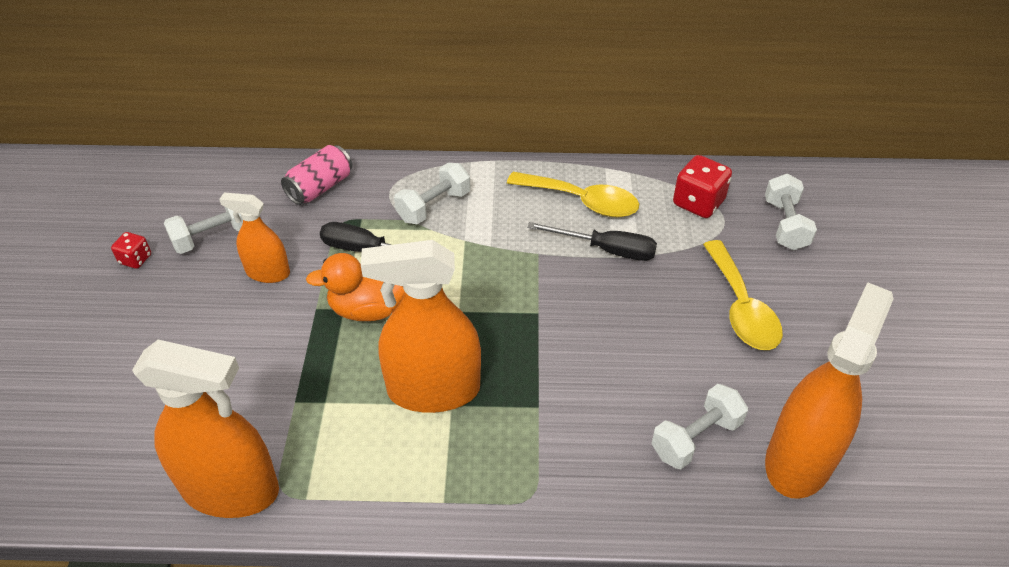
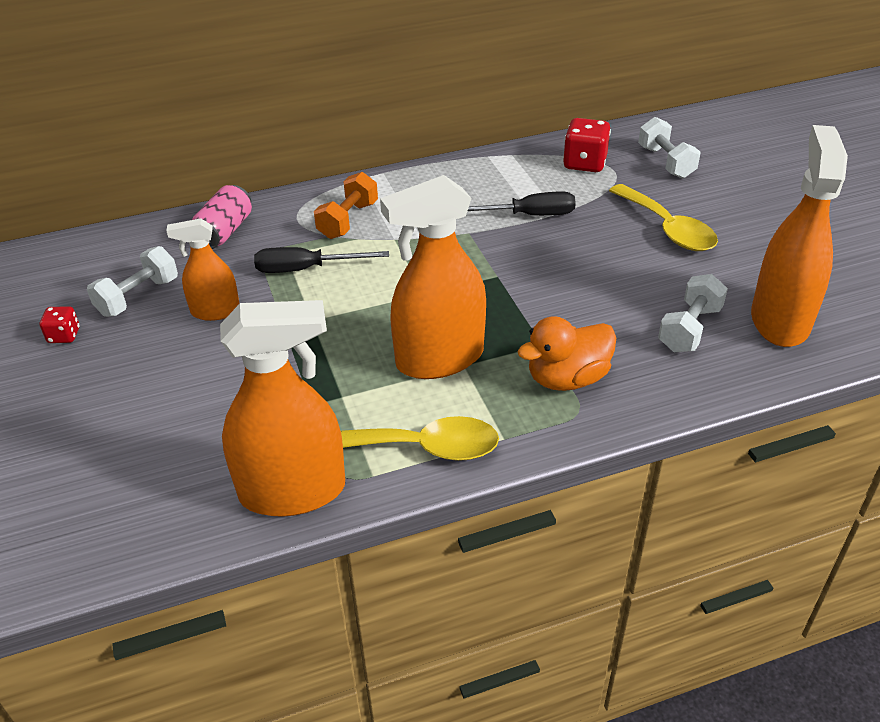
camera: 20 degrees left, 5 degrees down
(368, 309) = (337, 314): orange duck -> orange duck (567, 378)
(434, 206) = (348, 220): white dumbbell -> orange dumbbell
(582, 201) = (483, 185): yellow spoon -> yellow spoon (421, 447)

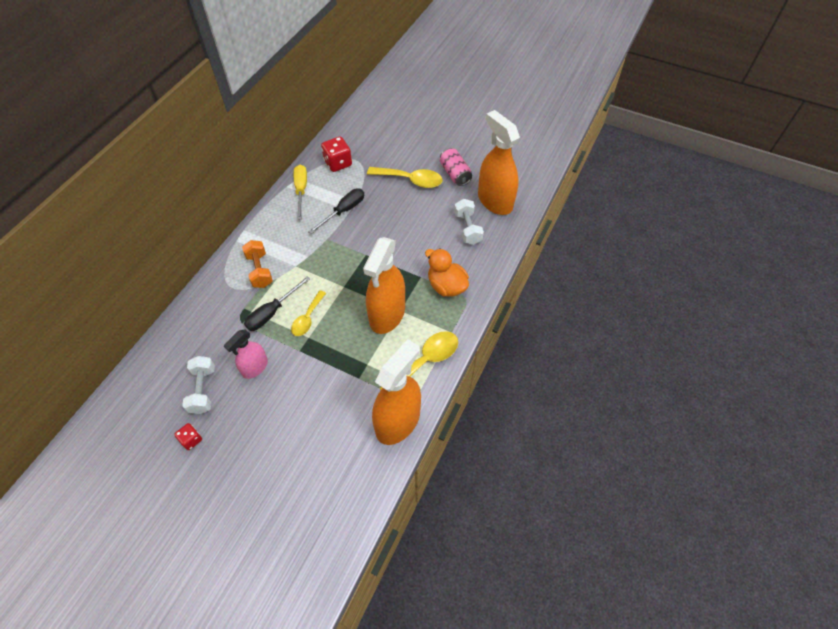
camera: 45 degrees left, 15 degrees up
(215, 311) = (255, 367): orange spray bottle -> pink spray bottle
(224, 231) = (201, 321): pink can -> pink can (455, 174)
(337, 300) = (307, 318): none -> yellow spoon
(500, 168) = (301, 191): none -> yellow screwdriver
(567, 378) = (446, 286): orange duck -> orange duck turned 120 degrees clockwise
(666, 162) = (373, 141): white dumbbell -> none

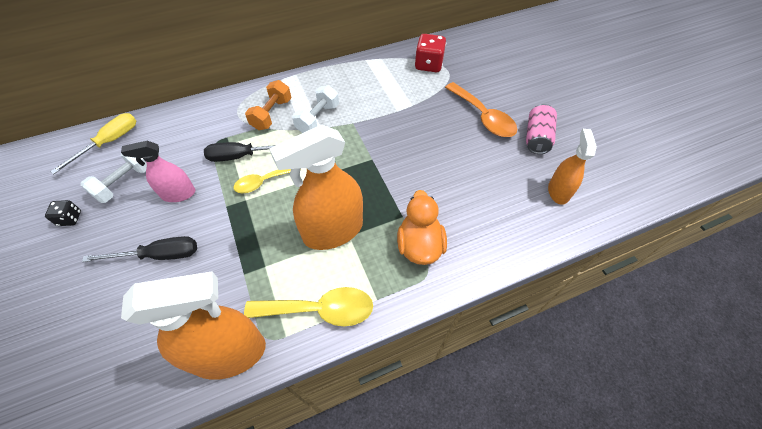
camera: 40 degrees right, 0 degrees up
(191, 440) = (70, 218): red dice -> black dice
(301, 191) = (373, 70): yellow screwdriver -> yellow screwdriver (109, 142)
(343, 211) = (392, 108): black screwdriver -> black screwdriver (159, 255)
(410, 180) = (483, 117): yellow spoon -> orange spoon
(467, 228) = (499, 200): white dumbbell -> white dumbbell (318, 119)
(495, 201) = (558, 191): orange spray bottle -> orange spray bottle, size x0.56

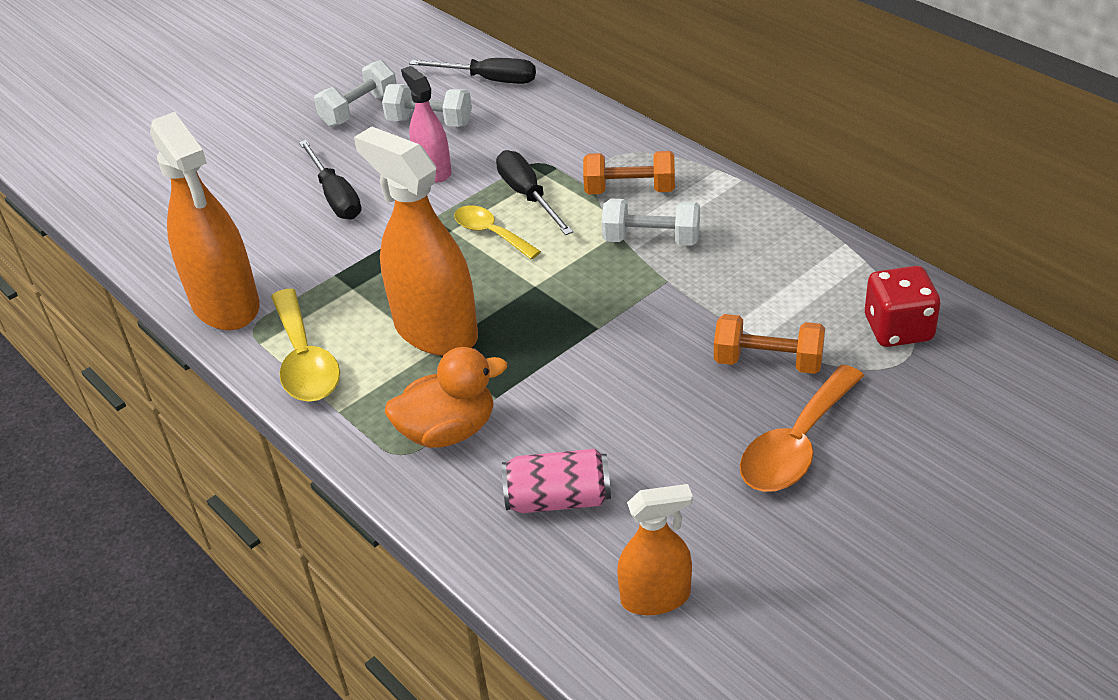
camera: 75 degrees right, 15 degrees down
(70, 218) = (359, 110): black dice -> white dumbbell
(109, 142) = (488, 80): yellow screwdriver -> black screwdriver
(428, 108) = (768, 362): none -> orange dumbbell
(537, 137) = (790, 540): pink can -> pink can (558, 499)

